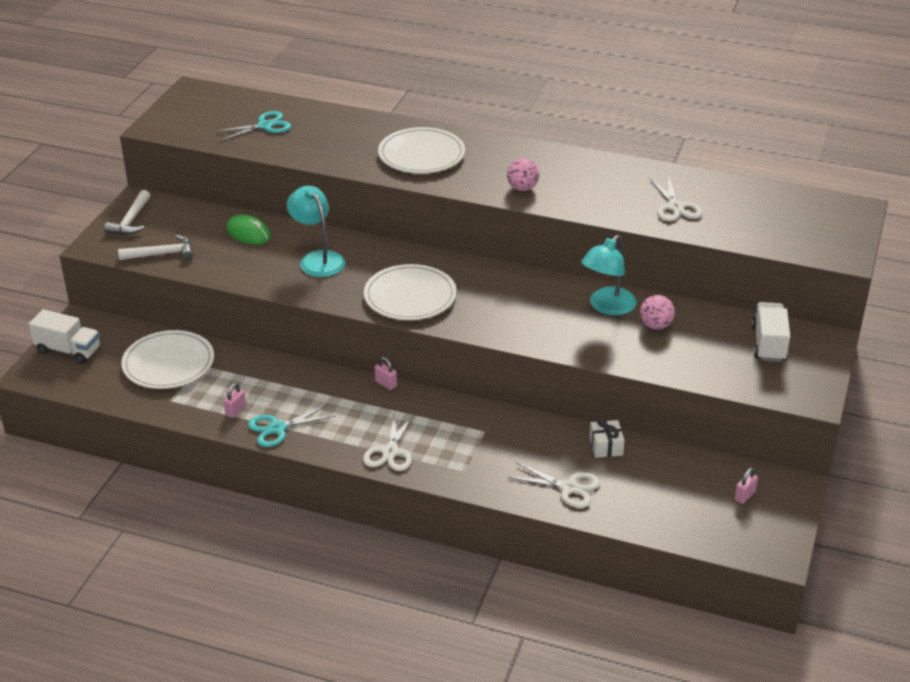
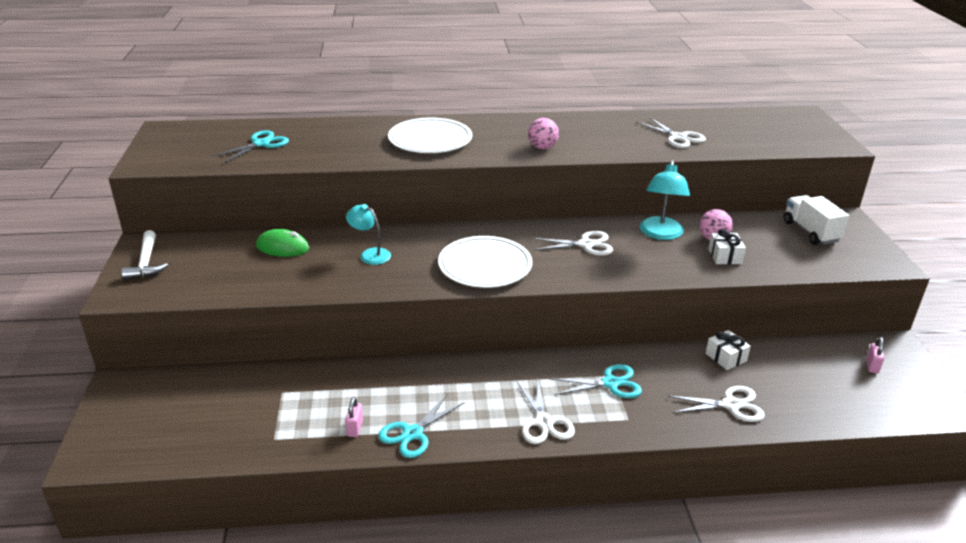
camera: 25 degrees left, 5 degrees down
(68, 350) = (121, 418): white truck -> none
(162, 254) = (201, 286): white hammer -> none
(168, 363) = (248, 400): white plate -> none
(317, 259) = (370, 254): turquoise lamp -> turquoise lamp, size x0.66
(386, 384) = (488, 357): pink padlock -> none
(476, 437) = (610, 383): none -> turquoise scissors
(522, 299) = (586, 244): none -> white scissors
(648, 346) = (725, 256): none -> white gift

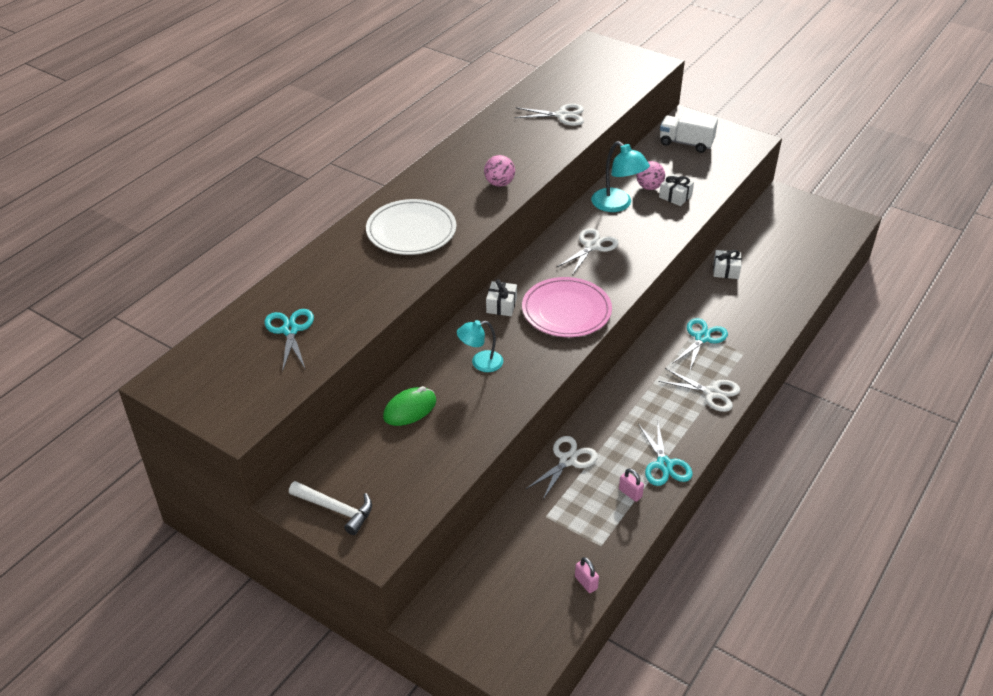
camera: 50 degrees left, 10 degrees up
(450, 235) = (501, 305): none -> white gift
(485, 266) = (566, 311): white plate -> pink plate
(731, 405) = (772, 300): white scissors -> white scissors (568, 460)
(872, 366) = (791, 219): pink padlock -> pink padlock (586, 583)

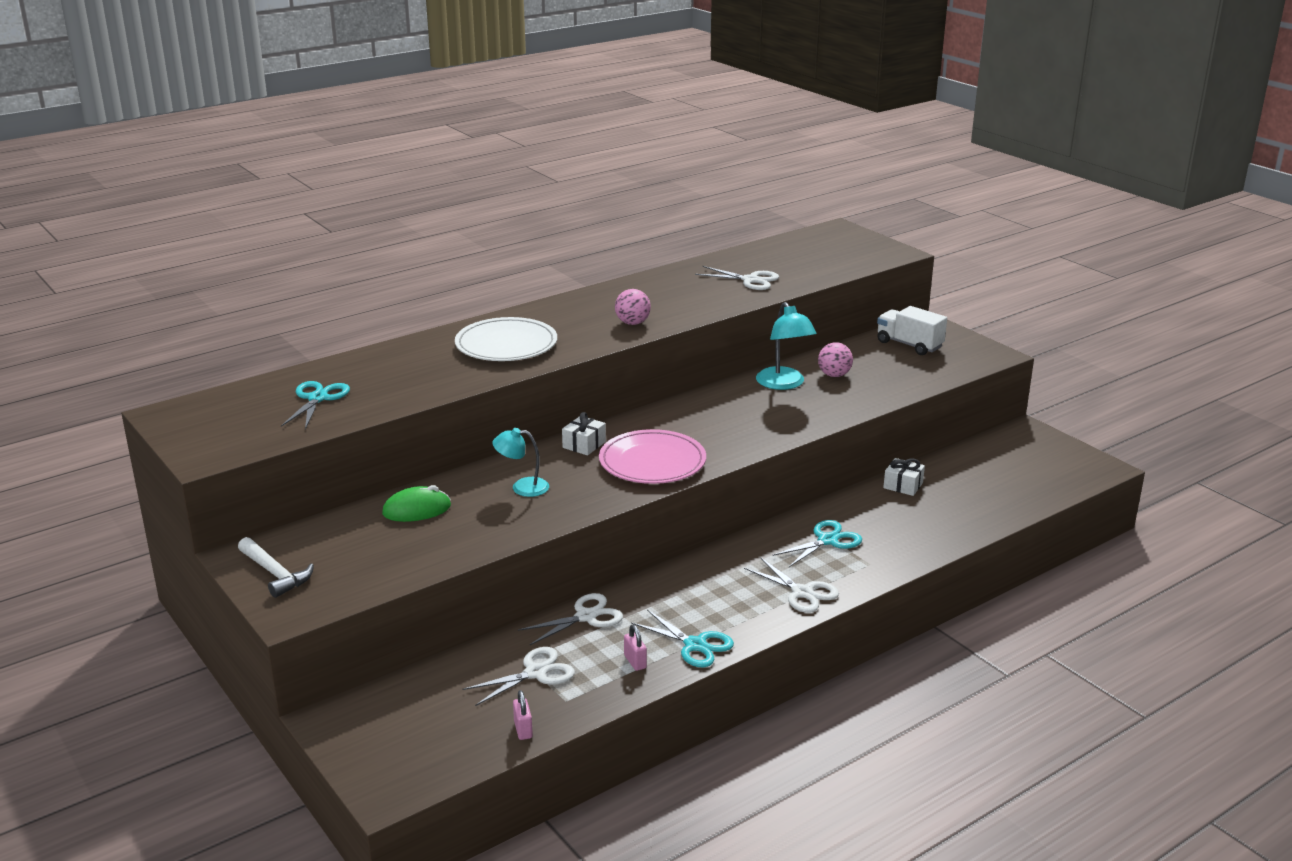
camera: 20 degrees right, 15 degrees down
(592, 246) = (726, 414): white scissors -> white scissors (535, 673)
(664, 464) = (695, 645): turquoise scissors -> turquoise scissors turned 60 degrees counterclockwise
(675, 196) = (859, 387): white gift -> none

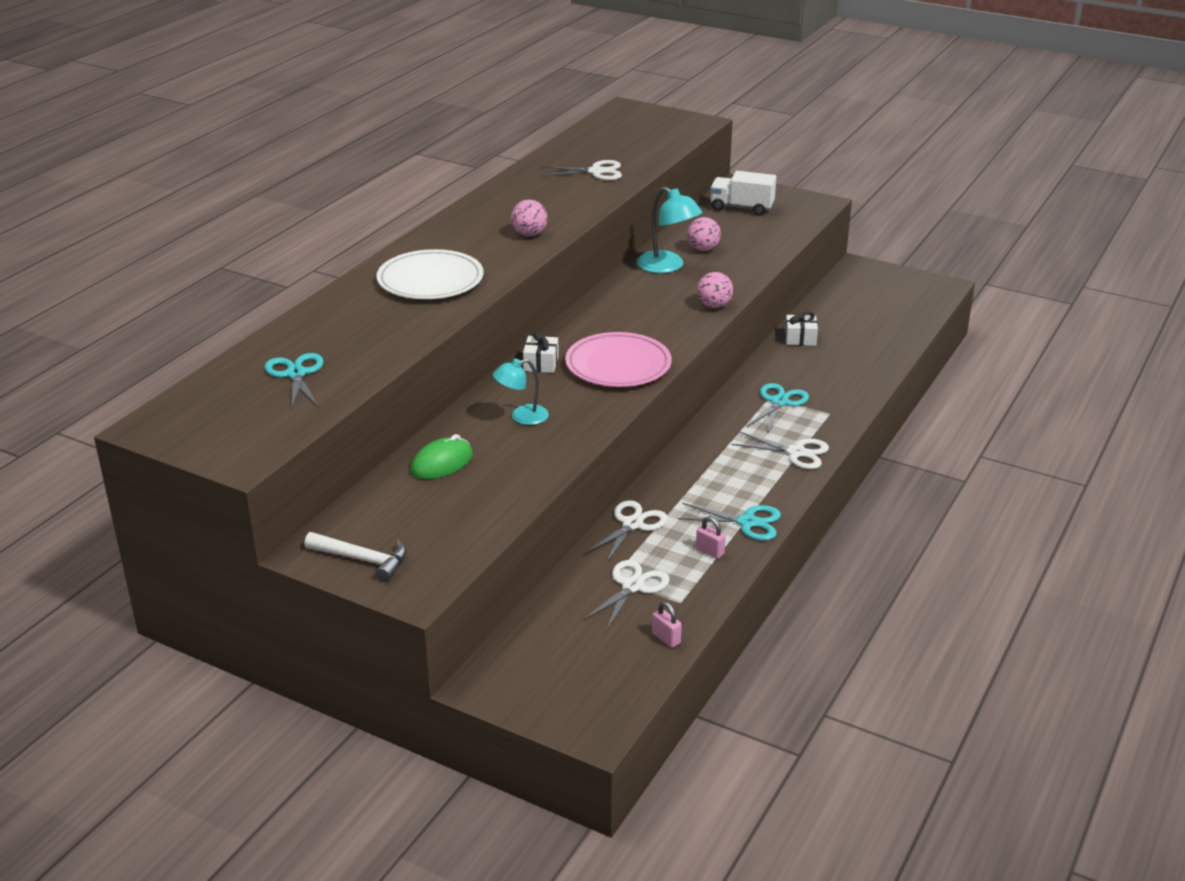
camera: 25 degrees left, 5 degrees up
(795, 429) = (714, 305): none -> pink ball

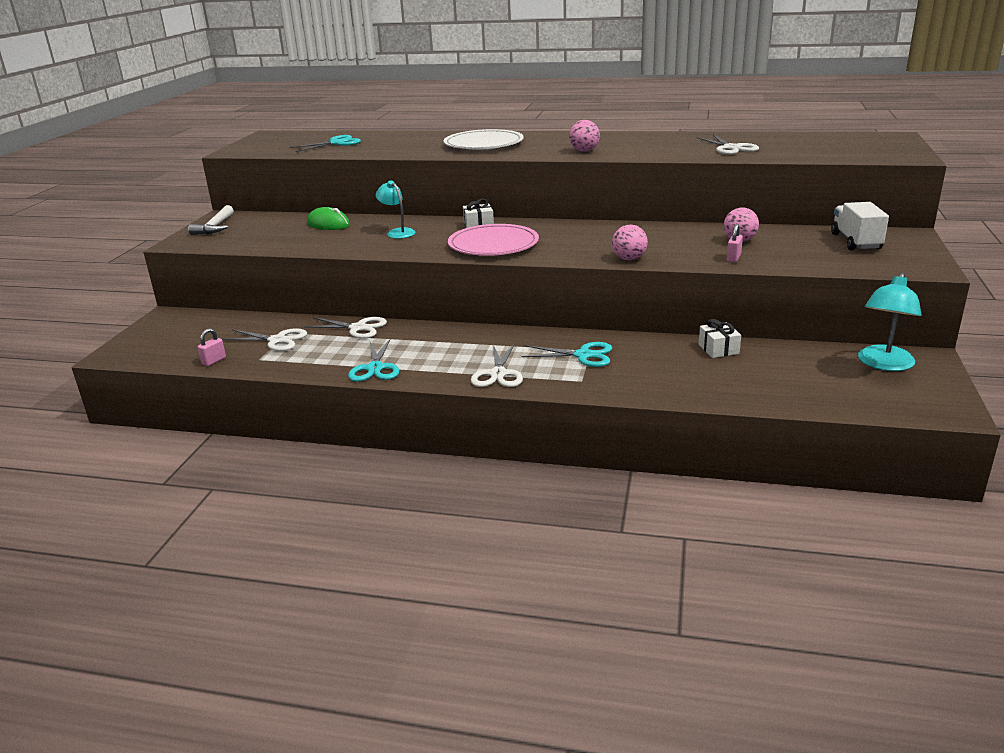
camera: 75 degrees right, 5 degrees down
(667, 266) = (686, 235): turquoise lamp -> turquoise lamp (883, 364)
(710, 551) = (329, 360): pink padlock -> pink padlock (733, 258)

